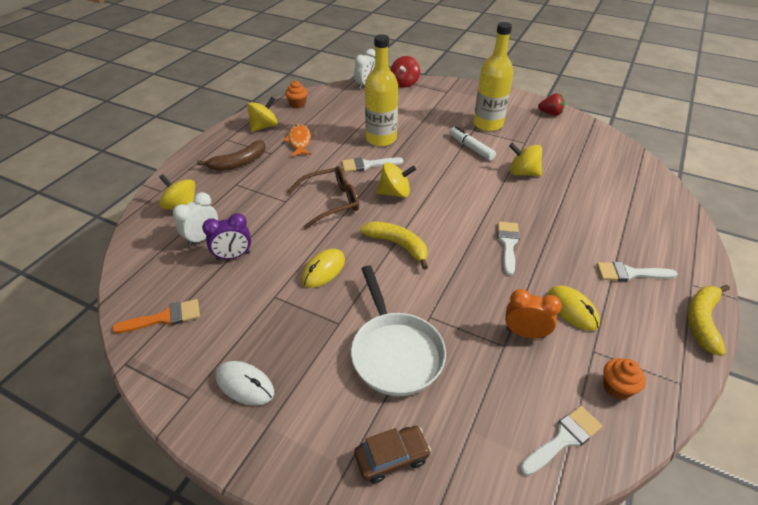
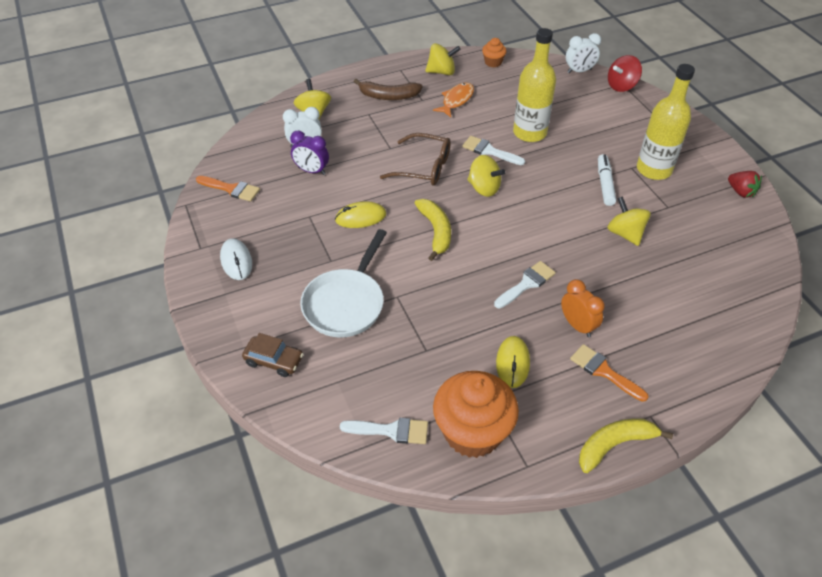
camera: 40 degrees right, 5 degrees up
(525, 333) = (453, 353): orange clock -> orange clock (577, 325)
(617, 387) = (472, 432): orange cupcake -> orange cupcake, size x2.21
(630, 273) = (604, 371): white brush -> orange brush

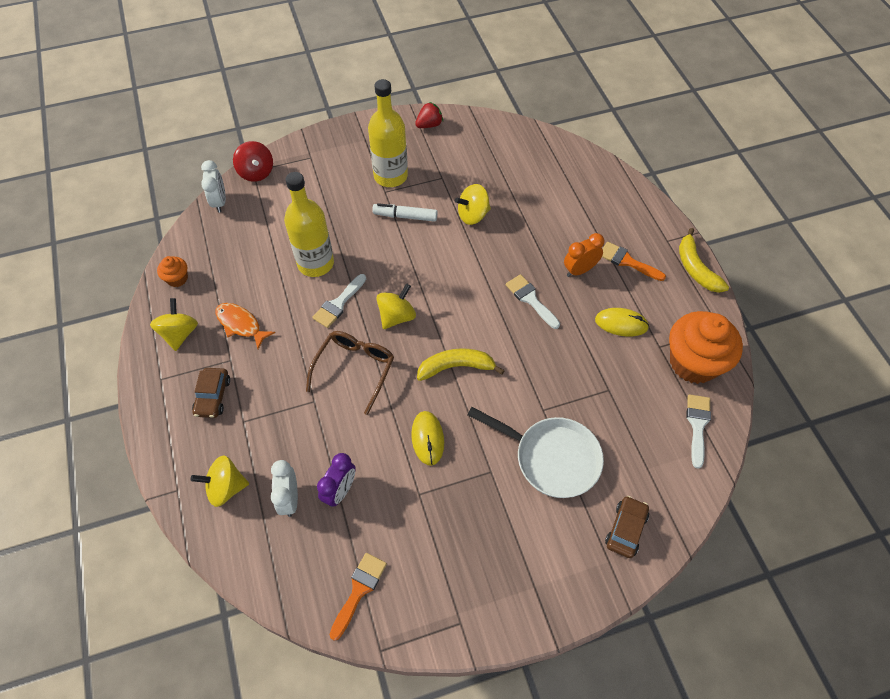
camera: 85 degrees left, 10 degrees up
(236, 261) = (485, 576): white mouse -> none
(388, 96) = (213, 396): brown banana -> brown car
(604, 371) = (627, 261): orange brush -> orange brush turned 75 degrees clockwise

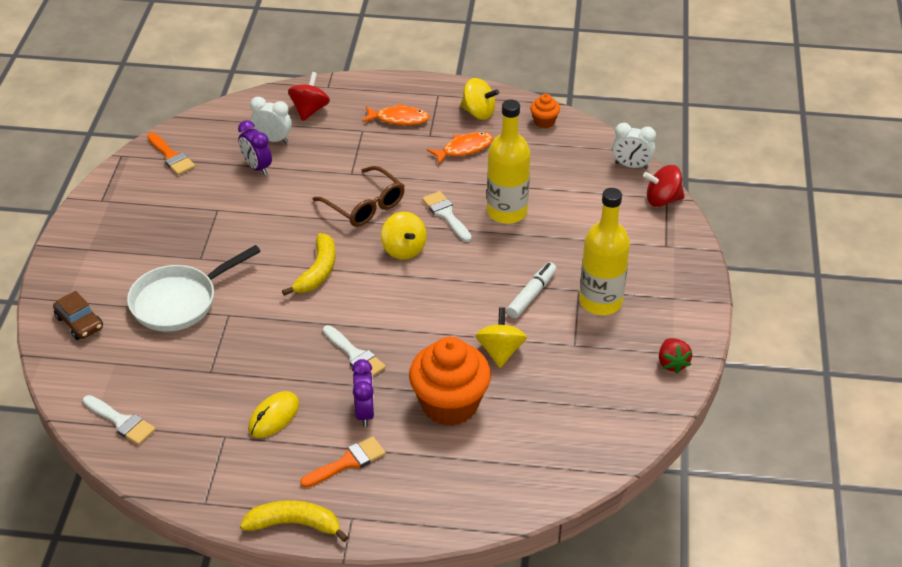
camera: 115 degrees right, 15 degrees down
(213, 396) = (399, 119): brown car -> orange fish
(226, 487) = (309, 110): yellow spinning top -> red spinning top
(428, 438) = (261, 230): yellow mouse -> none
(530, 299) = (355, 355): white brush -> white brush turned 60 degrees clockwise
(579, 270) = (365, 413): orange clock -> purple clock
(693, 362) = (185, 455): orange cupcake -> orange cupcake (450, 404)

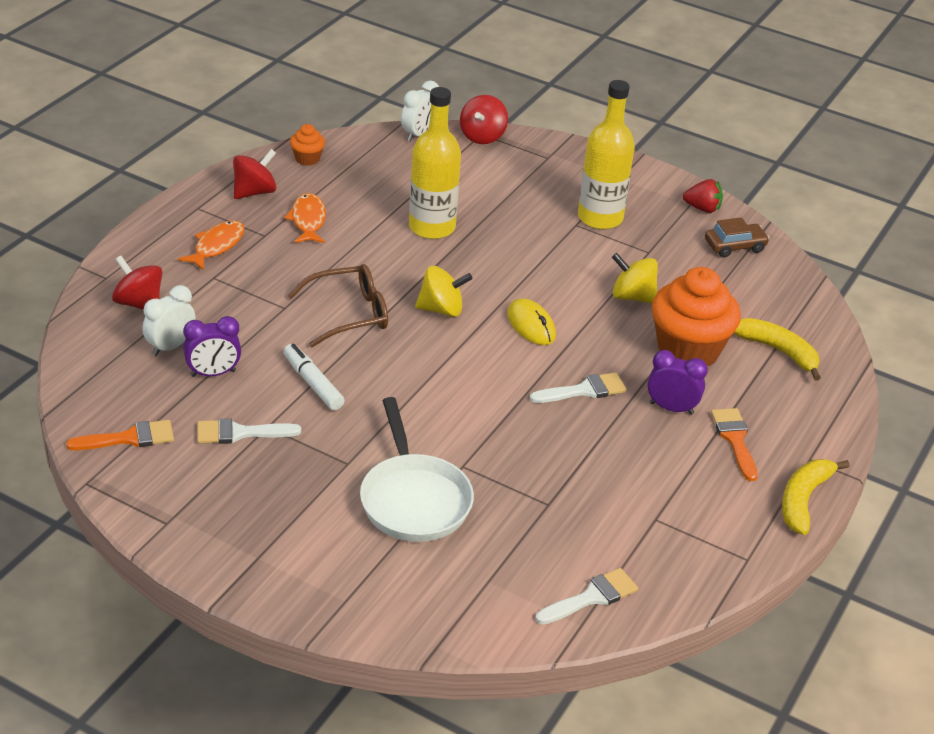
camera: 70 degrees left, 5 degrees down
(79, 322) = (396, 596): brown car -> brown car (734, 246)
(274, 417) = (645, 474): yellow mouse -> yellow mouse (531, 325)
(317, 271) = (435, 379): yellow banana -> yellow banana (778, 351)
(446, 214) = (406, 265): white brush -> white brush (240, 433)
(478, 112) = (254, 192): yellow spinning top -> red spinning top
(531, 295) = (565, 253): white marker -> white marker (313, 383)

